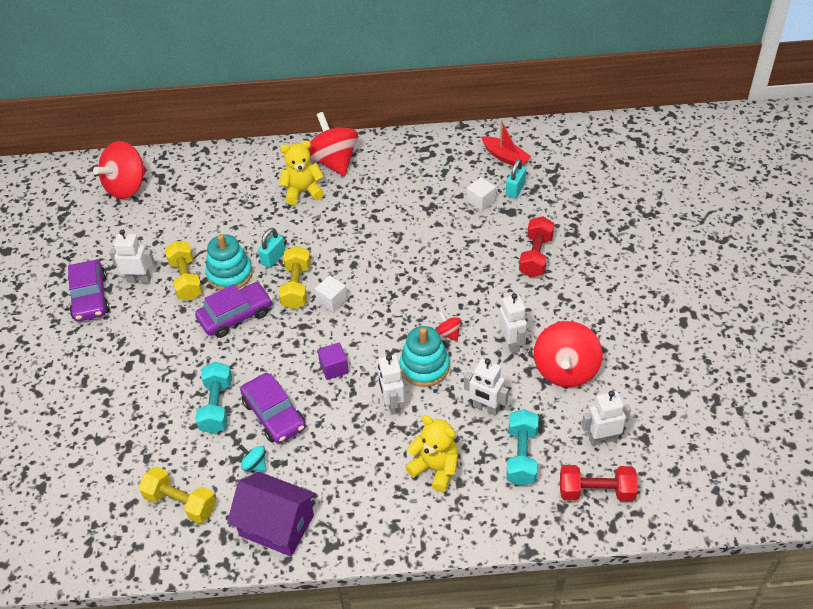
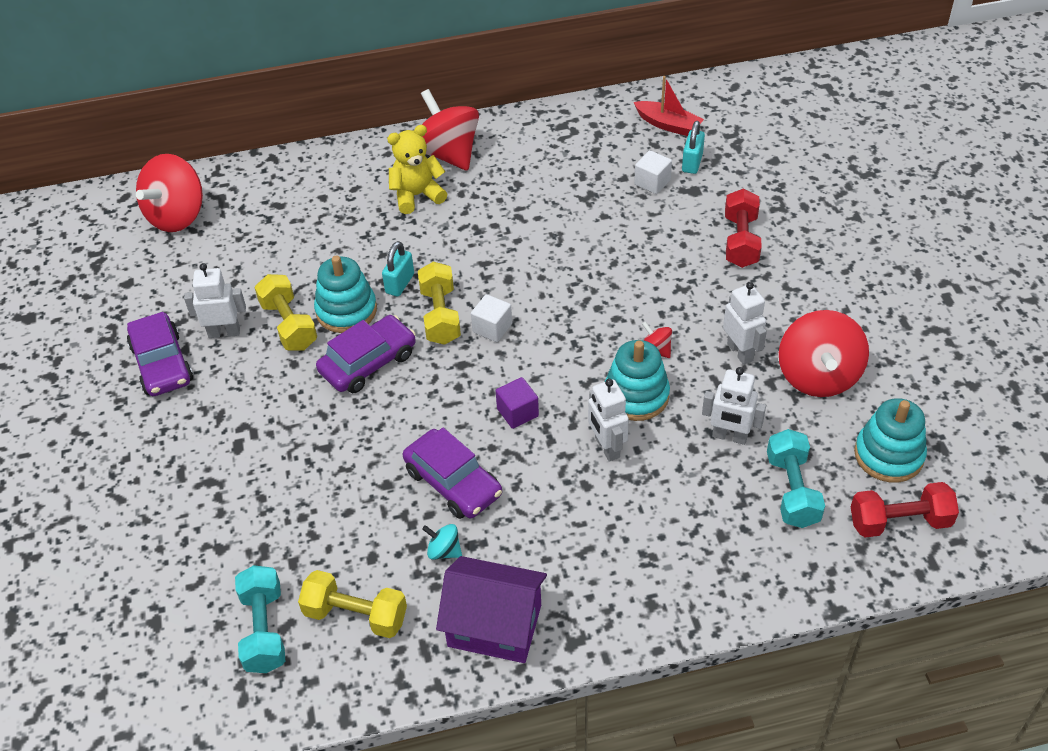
camera: 10 degrees left, 0 degrees up
(217, 406) = (373, 482): turquoise dumbbell -> turquoise dumbbell (264, 630)
(435, 468) = (685, 522): yellow teddy bear -> none
(602, 439) = (888, 455): white robot -> turquoise stacking toy

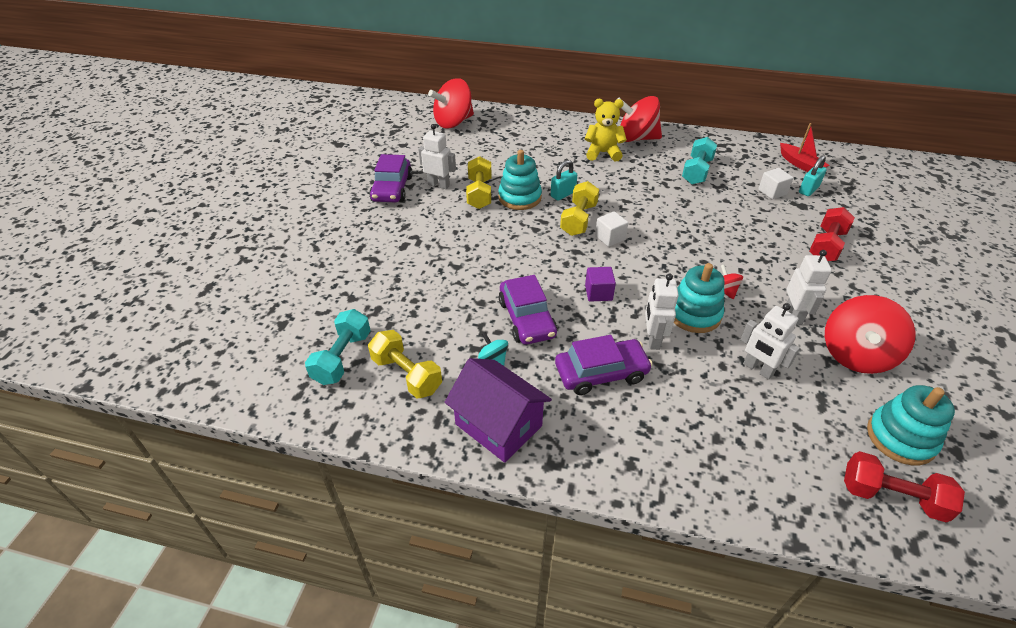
camera: 25 degrees right, 5 degrees down
(368, 362) = (515, 229): purple car -> purple car (601, 373)
(448, 154) = (636, 138): red spinning top -> red spinning top turned 75 degrees counterclockwise
(792, 490) = (796, 429): turquoise dumbbell -> turquoise dumbbell (696, 171)

